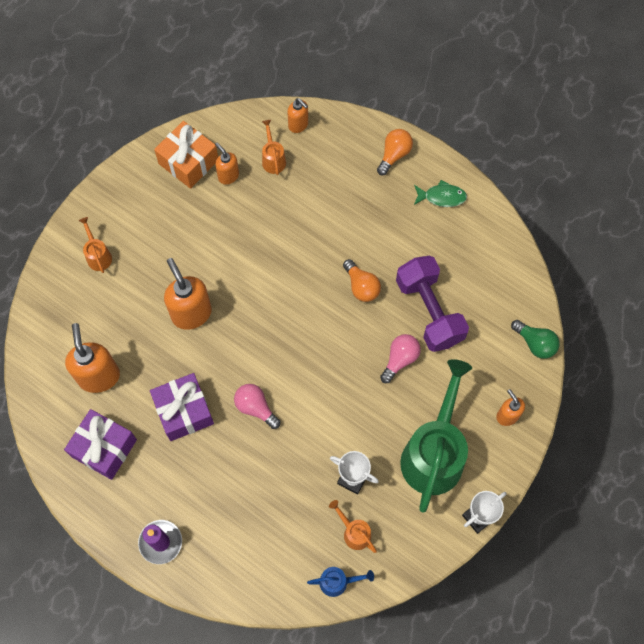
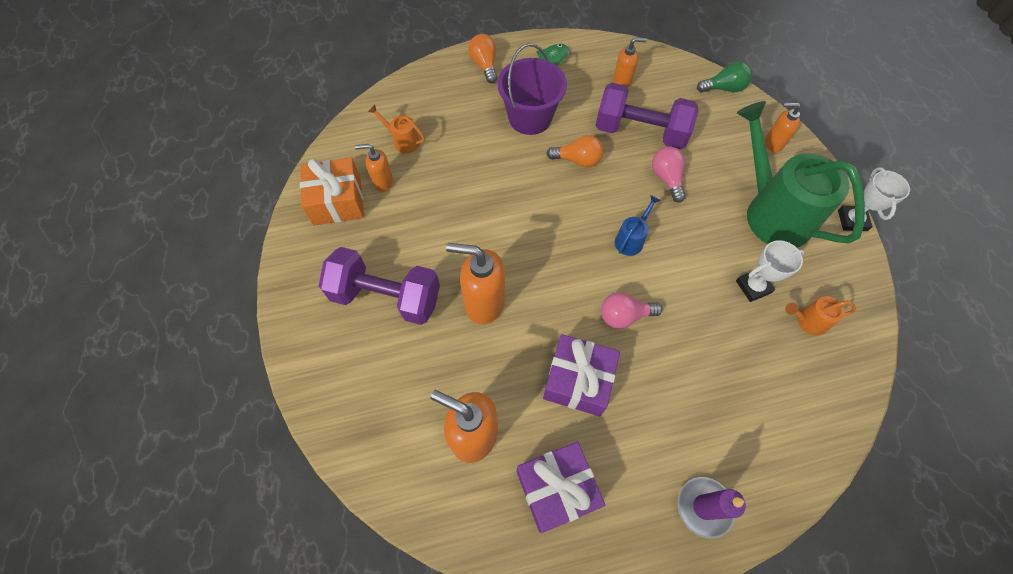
camera: 50 degrees left, 5 degrees down
(98, 255) = (347, 342): orange watering can -> none
(146, 252) = (386, 297): none -> purple dumbbell
(298, 125) = (392, 105): orange soap dispenser -> orange soap dispenser (622, 81)
(338, 582) = (850, 368): blue watering can -> blue watering can (631, 239)
(372, 225) = (530, 118): none -> purple bucket

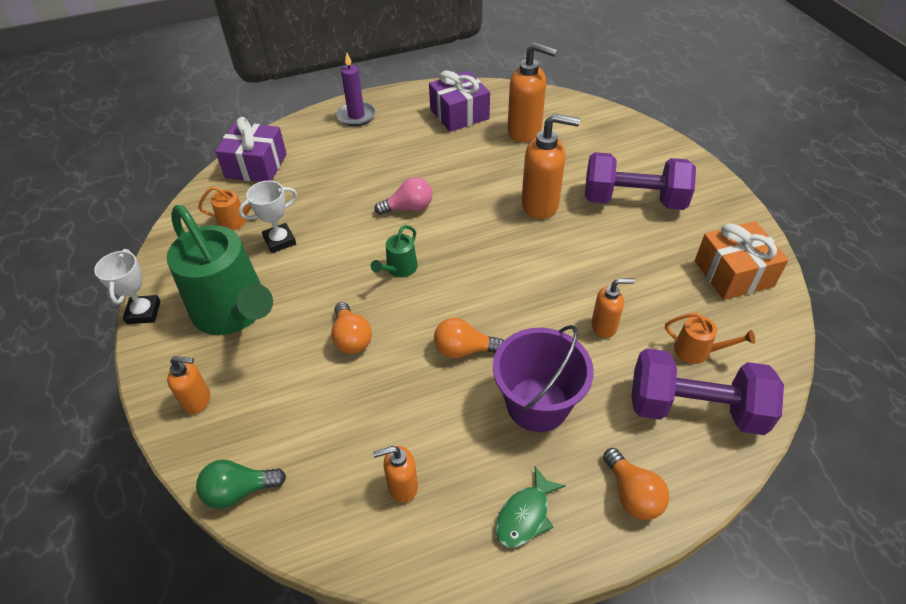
camera: 175 degrees right, 15 degrees down
(383, 182) = (694, 299): orange soap dispenser -> orange soap dispenser (604, 326)
(578, 381) = (448, 165): purple gift -> purple gift (256, 166)
(631, 239) = (399, 269): blue watering can -> green watering can
(640, 132) = (380, 398): purple dumbbell -> purple dumbbell (695, 408)
(666, 178) = (351, 338): pink light bulb -> orange light bulb

